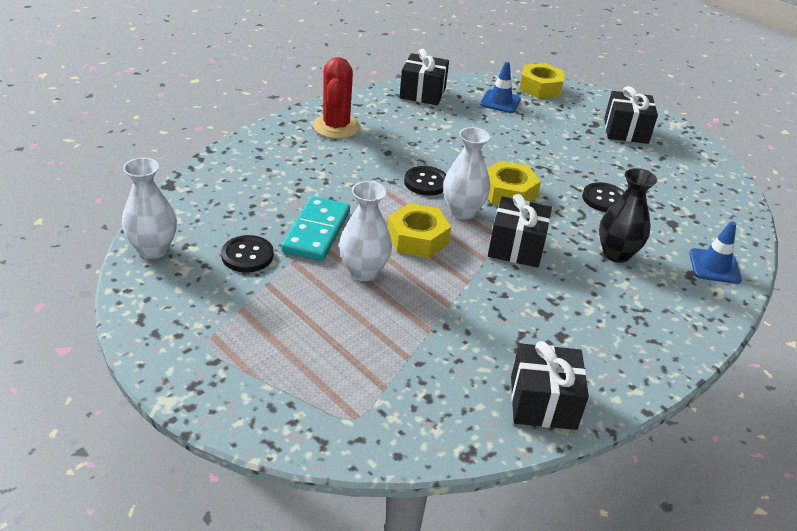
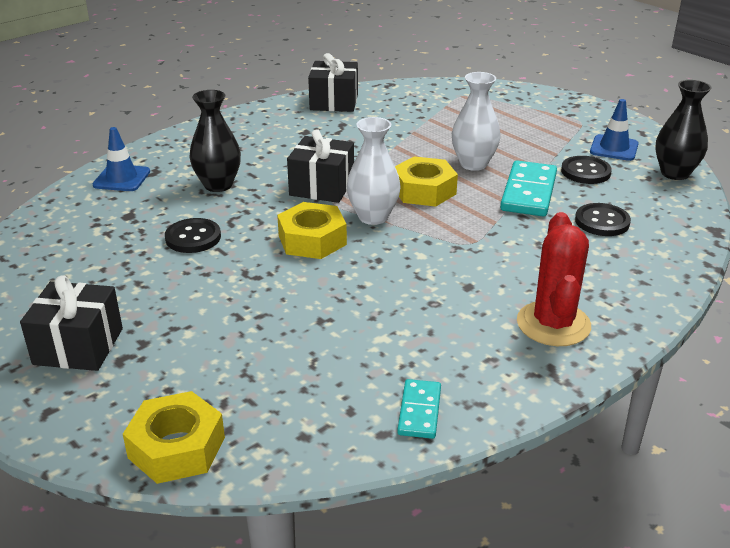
camera: 175 degrees left, 5 degrees down
(153, 249) = (675, 173): white vase -> black vase
(422, 93) = (419, 411): black gift -> turquoise domino
(426, 182) = (414, 247): black button -> black button (602, 222)
(500, 102) = (274, 399): blue traffic cone -> blue traffic cone (614, 148)

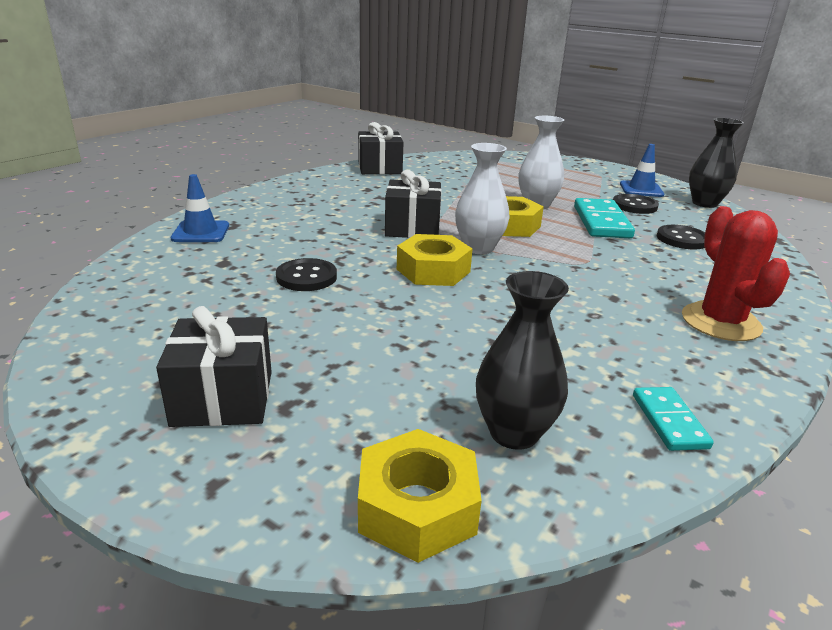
camera: 15 degrees left, 5 degrees down
(218, 185) = (307, 232): black vase -> black vase (514, 433)

